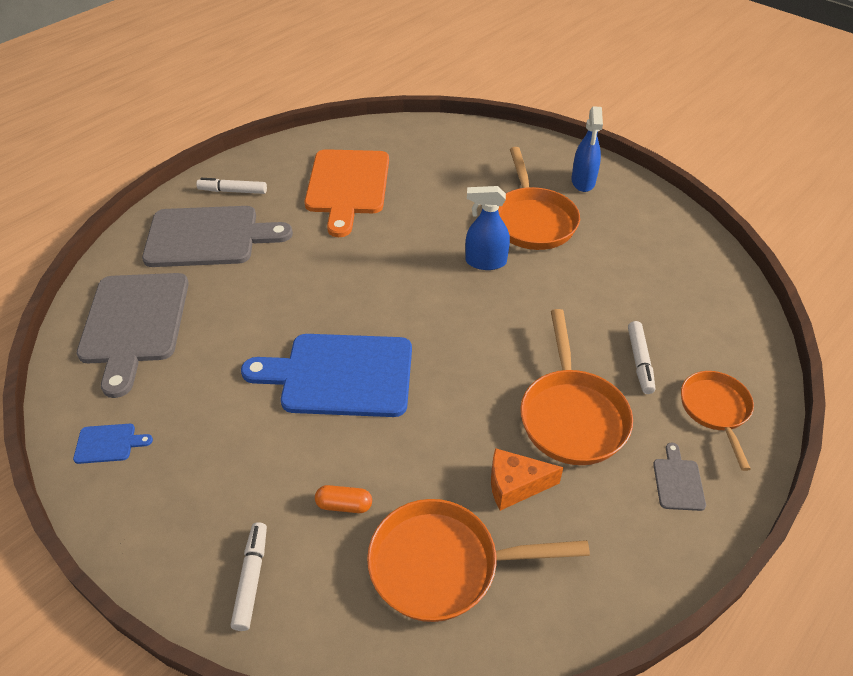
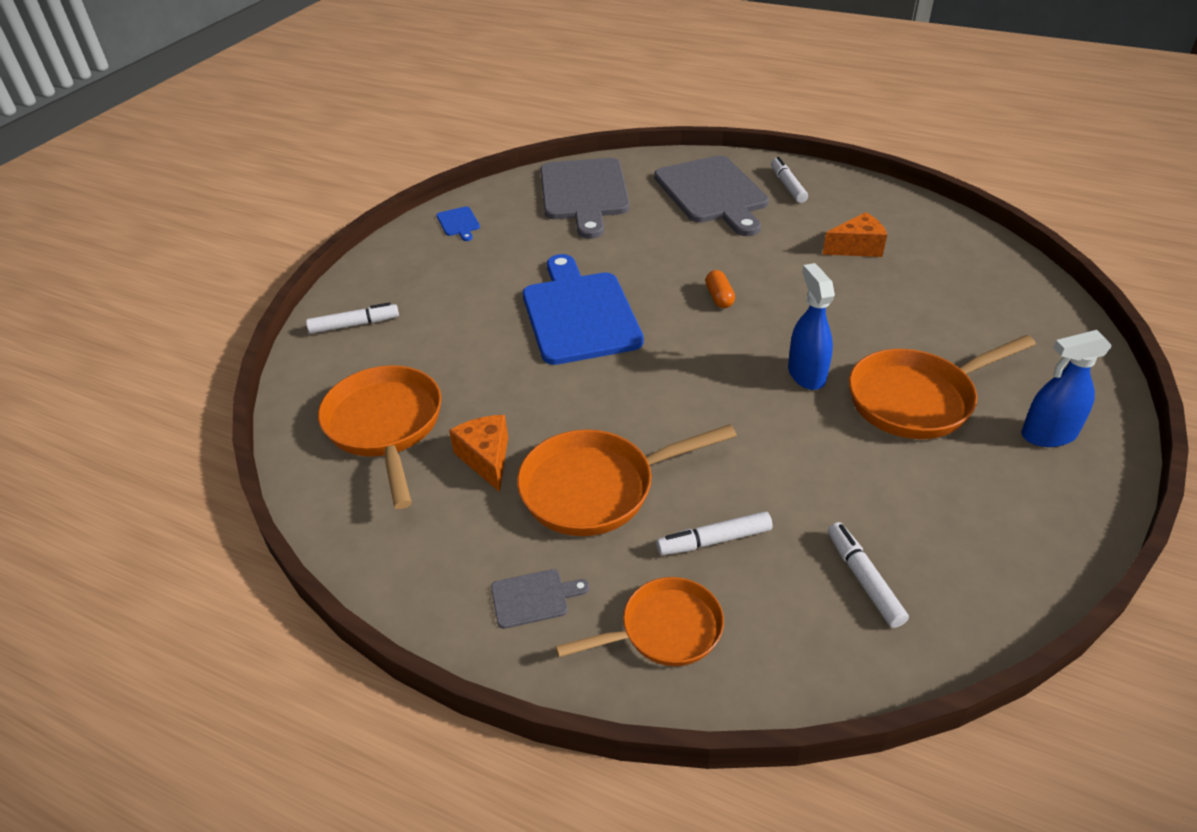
camera: 75 degrees right, 5 degrees down
(134, 323) = (584, 193): grey cutting board -> grey cutting board turned 75 degrees counterclockwise
(344, 505) = (434, 354): orange capsule -> orange capsule (719, 297)
(347, 186) = (857, 248): orange cutting board -> orange cheese
(685, 300) = (863, 579): none -> white marker

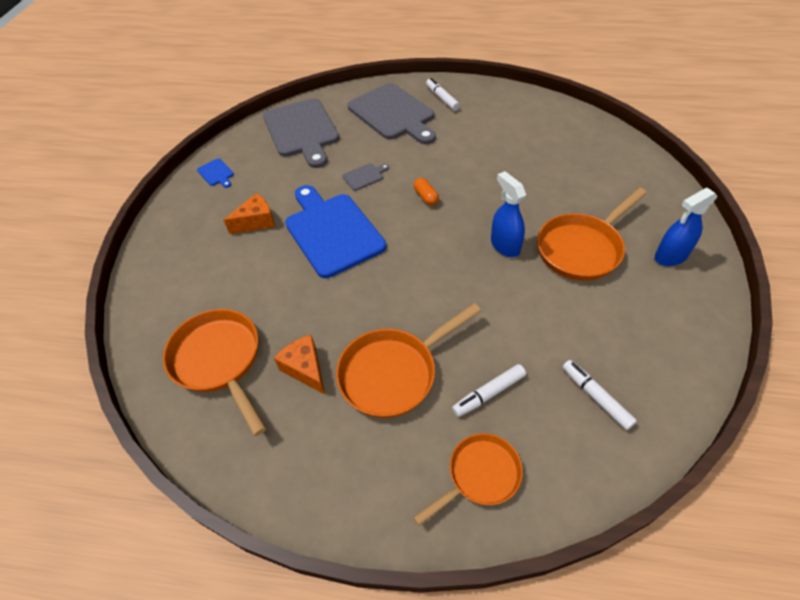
camera: 15 degrees left, 10 degrees up
(354, 325) = (164, 278): white marker -> none
(534, 598) = (380, 476): grey cutting board -> grey cutting board (364, 176)
(857, 248) = (504, 139): orange cheese -> orange cheese (256, 222)

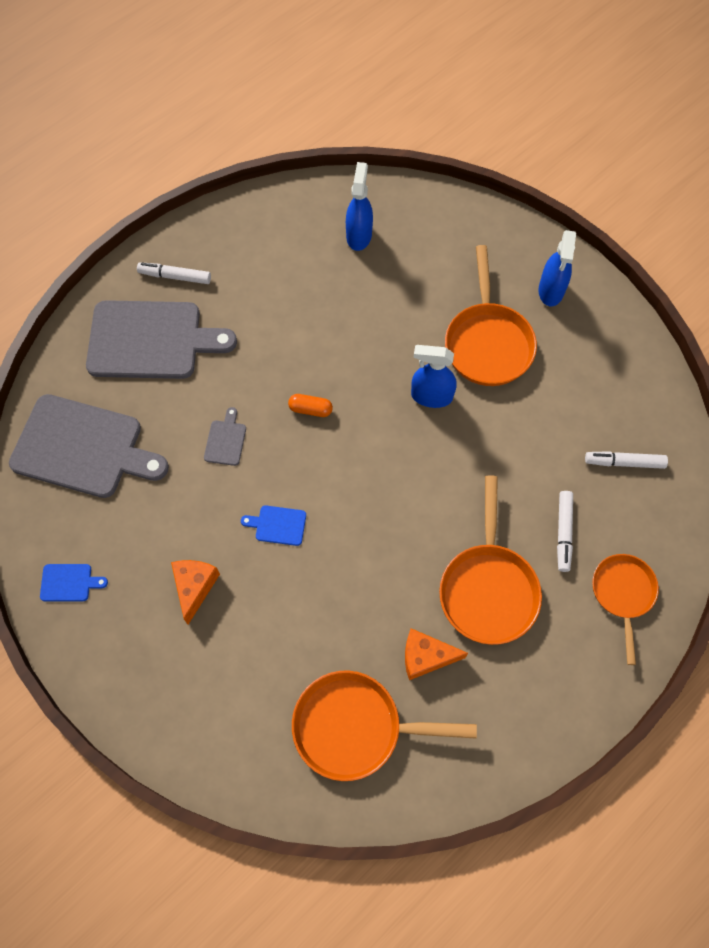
camera: 55 degrees left, 15 degrees up
(332, 231) = (278, 525): blue cutting board -> blue cutting board, size x0.41
(569, 144) = (359, 235): none -> blue spray bottle

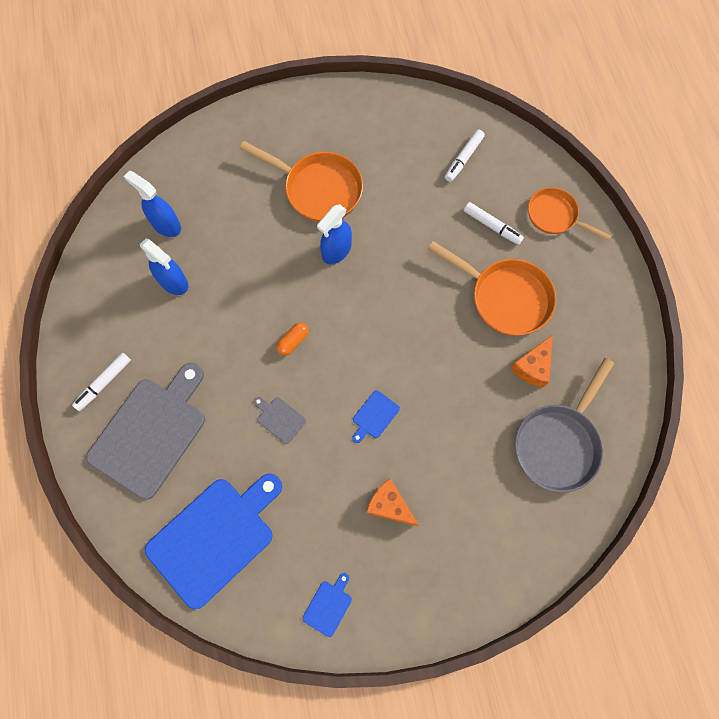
camera: 60 degrees left, 5 degrees up
(83, 448) = (215, 537): grey cutting board -> blue cutting board
(355, 727) = (558, 443): orange pan -> grey pan
(551, 291) = (304, 124): blue spray bottle -> blue spray bottle (173, 282)

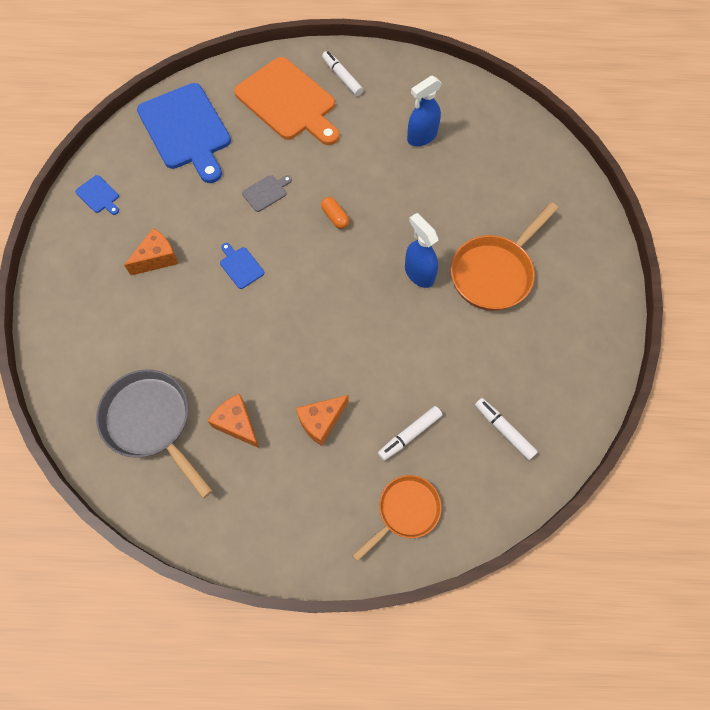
camera: 105 degrees right, 5 degrees down
(151, 432) = (288, 102): grey cutting board -> orange cutting board
(166, 225) = (482, 140): blue spray bottle -> none
(505, 297) = (321, 421): orange pan -> orange cheese

